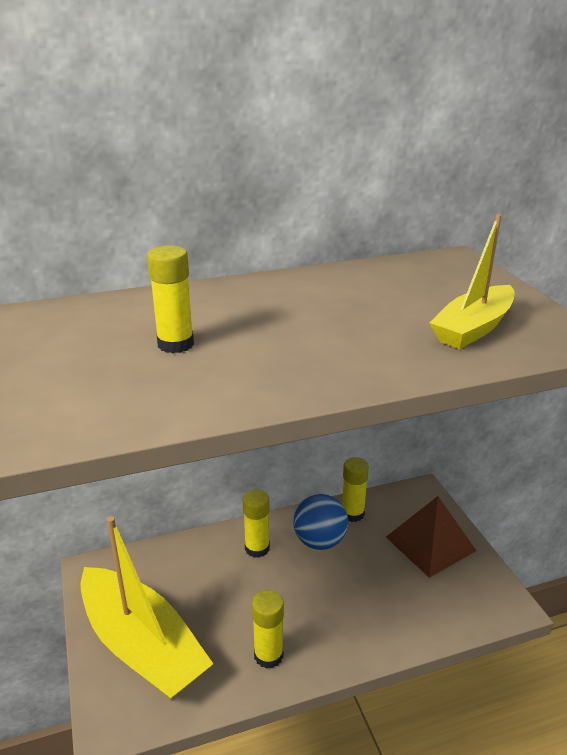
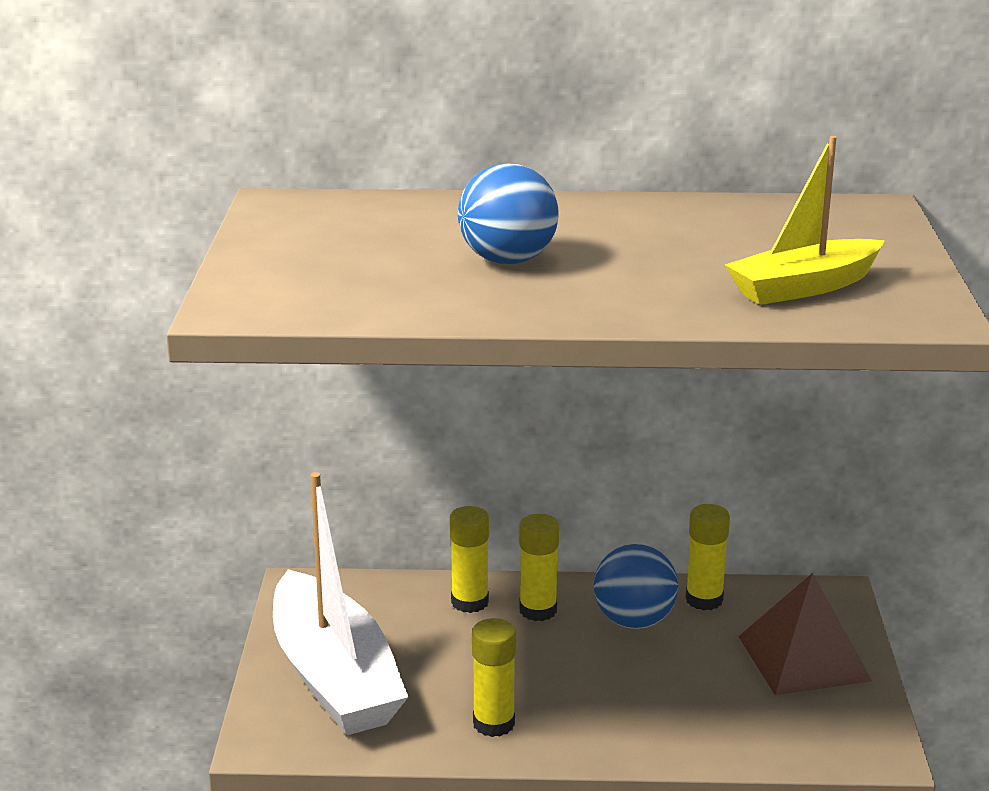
camera: 20 degrees right, 5 degrees down
(142, 646) = (334, 677): yellow boat -> white boat
(175, 344) = (417, 253): yellow glue stick -> yellow glue stick (470, 602)
(250, 340) = (508, 260): none -> blue ball

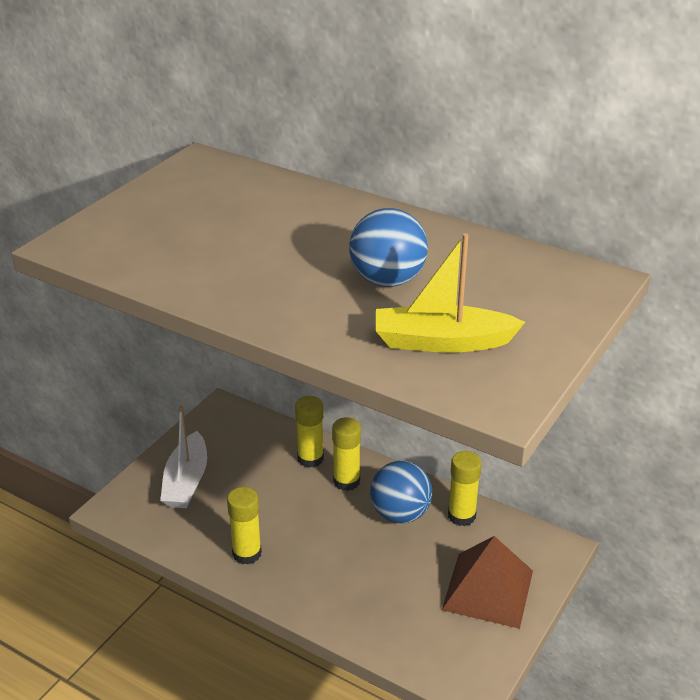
camera: 30 degrees right, 10 degrees up
(334, 677) = (186, 481): white boat -> white boat, size x0.60
(508, 260) = (274, 253): blue ball -> blue ball (387, 280)

